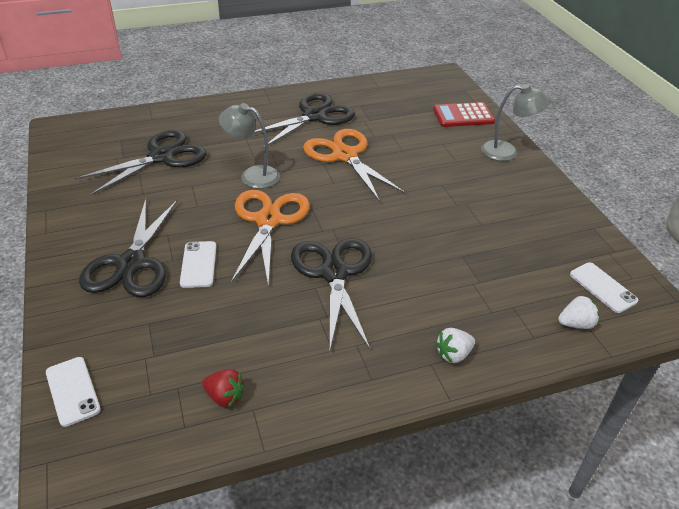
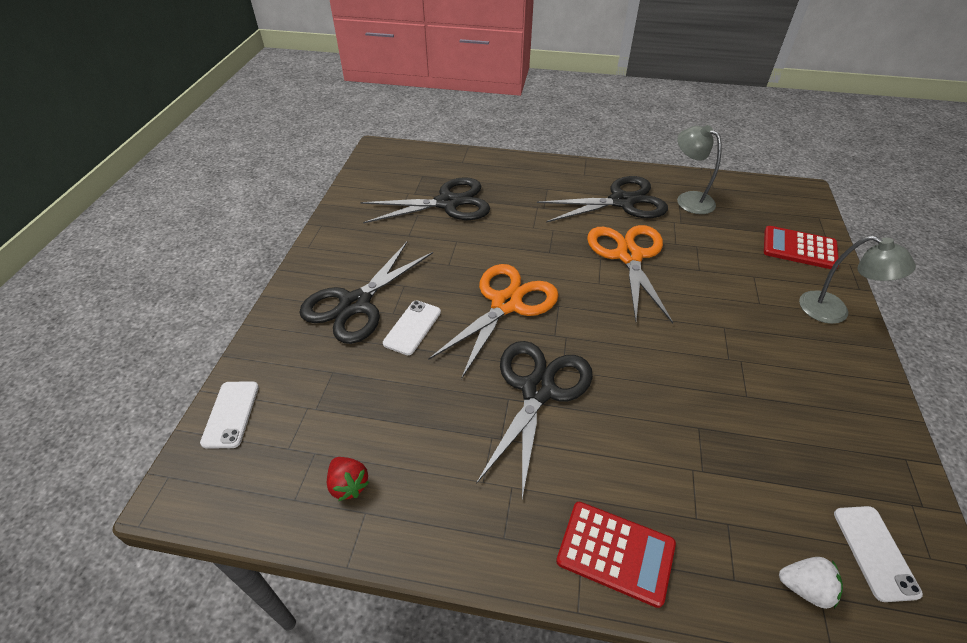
camera: 30 degrees right, 5 degrees up
(252, 175) = (520, 248): grey lamp -> grey lamp (688, 199)
(453, 354) = (615, 553): white strawberry -> red calculator

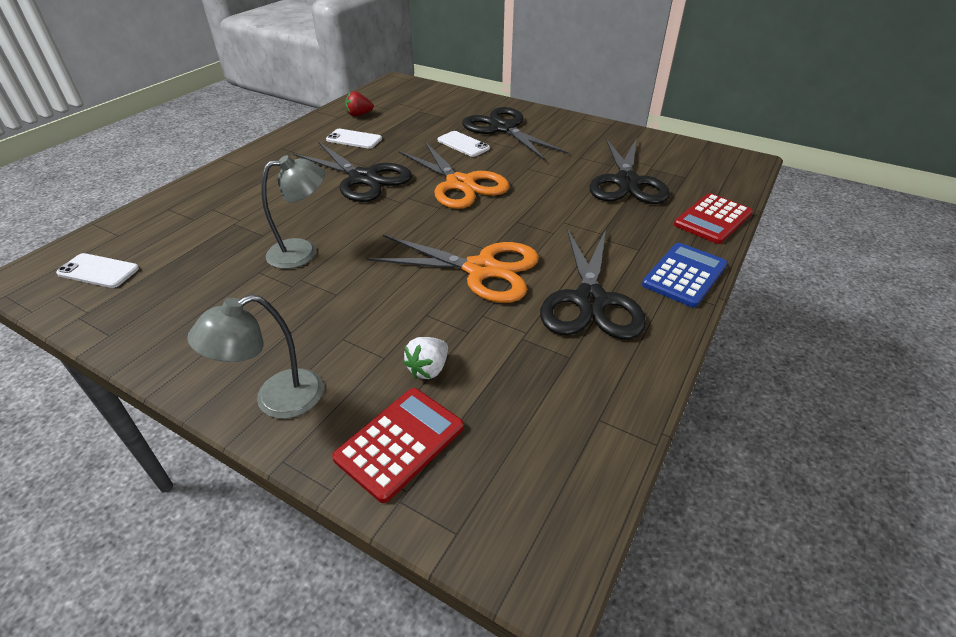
camera: 110 degrees right, 5 degrees down
(231, 414) = (435, 91): white phone -> white phone (354, 139)
(564, 169) = (684, 275): none -> blue calculator
(615, 553) = (231, 176): red calculator -> red calculator (712, 219)
(688, 199) = (574, 371): grey lamp -> grey lamp (303, 252)
(805, 588) = (128, 231): white strawberry -> white strawberry (428, 369)

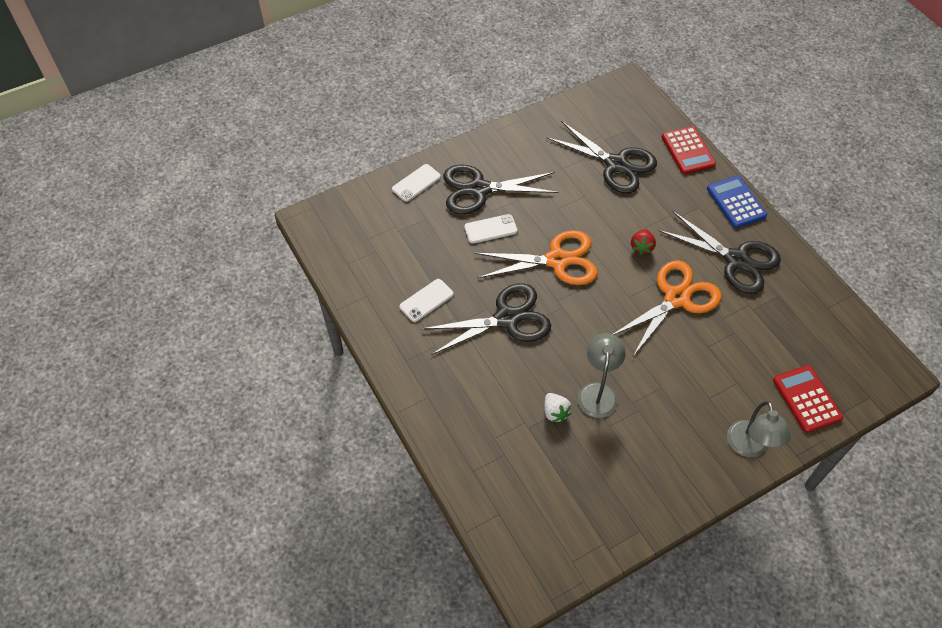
camera: 60 degrees left, 15 degrees up
(98, 271) = (550, 532): white phone -> white phone (416, 183)
(359, 115) = (373, 278): red strawberry -> red strawberry (641, 247)
(428, 369) = (757, 365): white strawberry -> white strawberry (555, 412)

